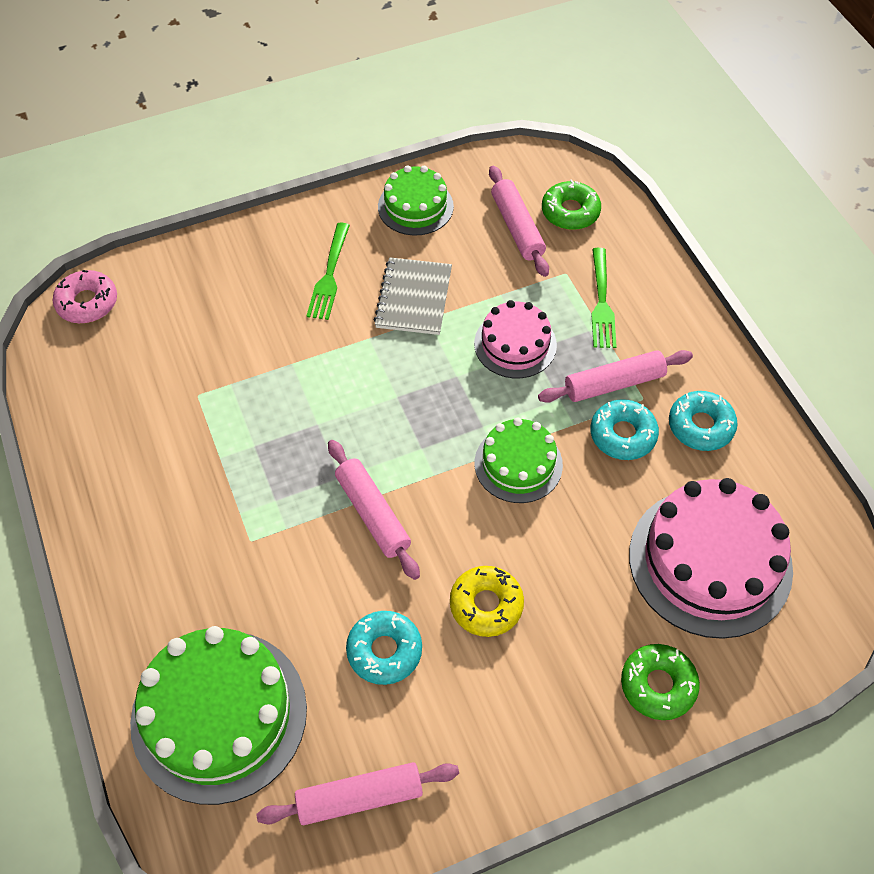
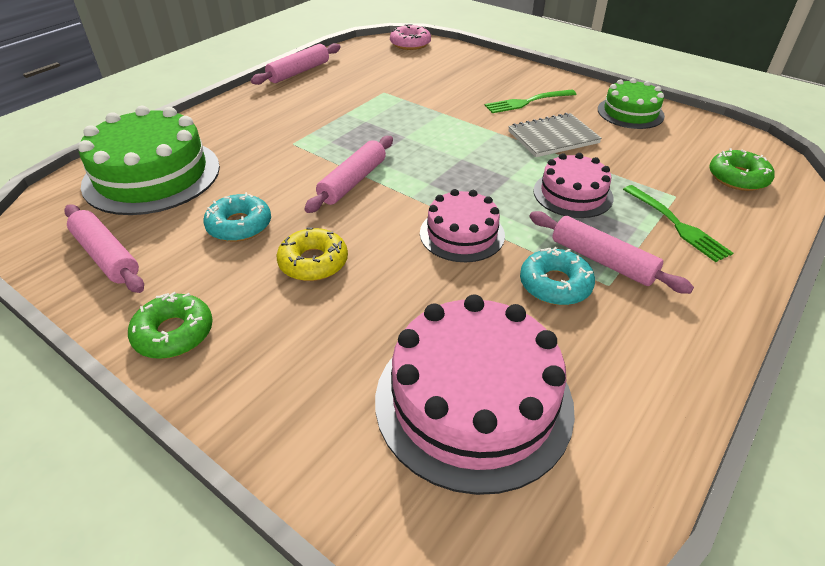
camera: 60 degrees right, 15 degrees down
(517, 228) = (681, 158): pink rolling pin -> pink rolling pin (299, 72)
(518, 464) = (462, 234): green cake -> pink cake
(601, 301) = (676, 224): green fork -> green fork turned 90 degrees counterclockwise
(658, 685) = (298, 408): green donut -> green donut (174, 333)
(700, 426) = (625, 336): turquoise donut -> none

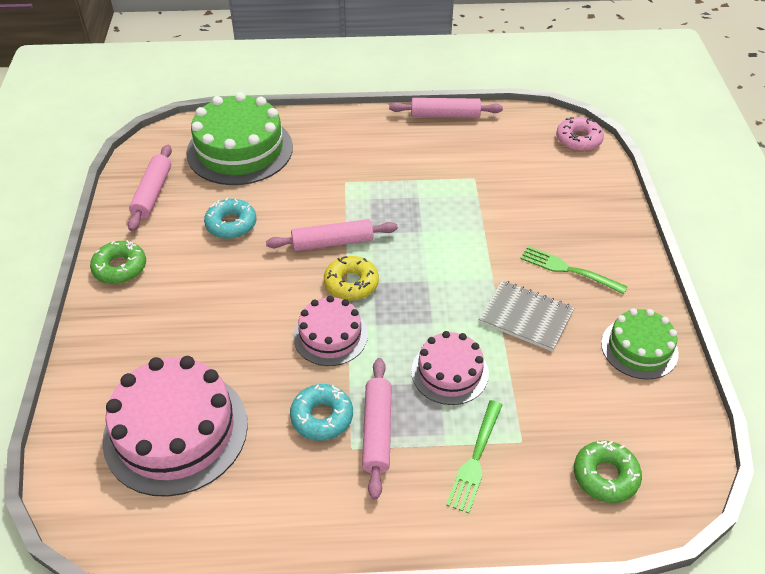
camera: 50 degrees right, 5 degrees up
(313, 262) = (229, 282): yellow donut -> yellow donut (351, 283)

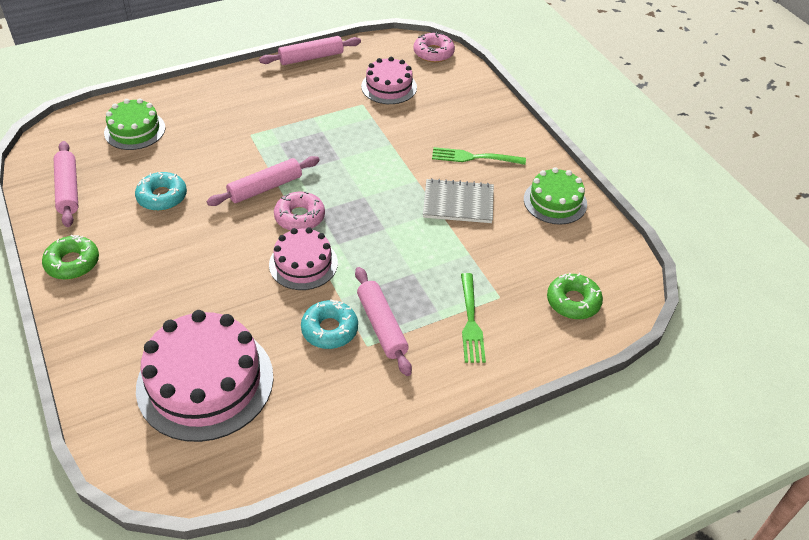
camera: 25 degrees left, 0 degrees up
(240, 150) = (135, 130): green cake -> green cake, size x0.57
(351, 283) = (299, 217): yellow donut -> pink donut
(449, 372) = (418, 262): pink cake -> pink cake (389, 87)

